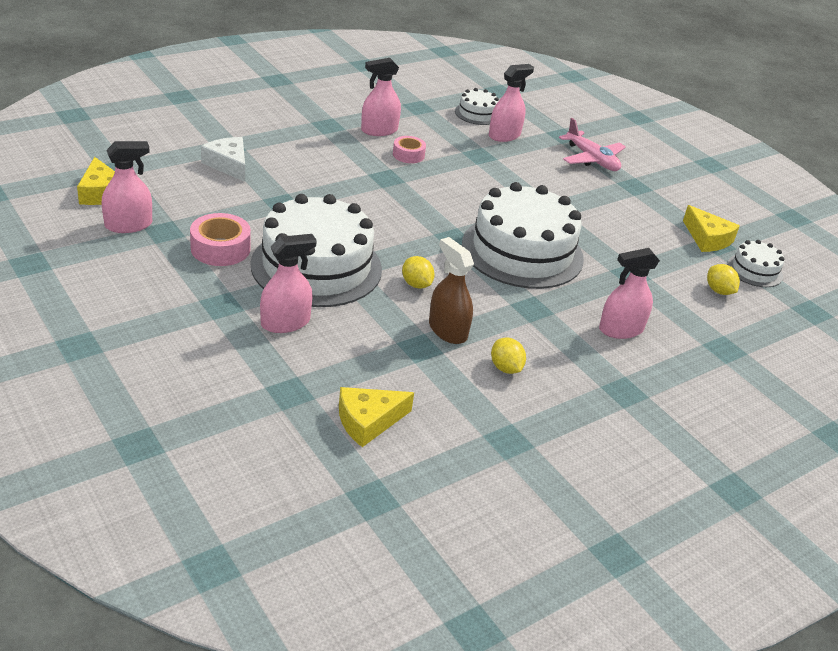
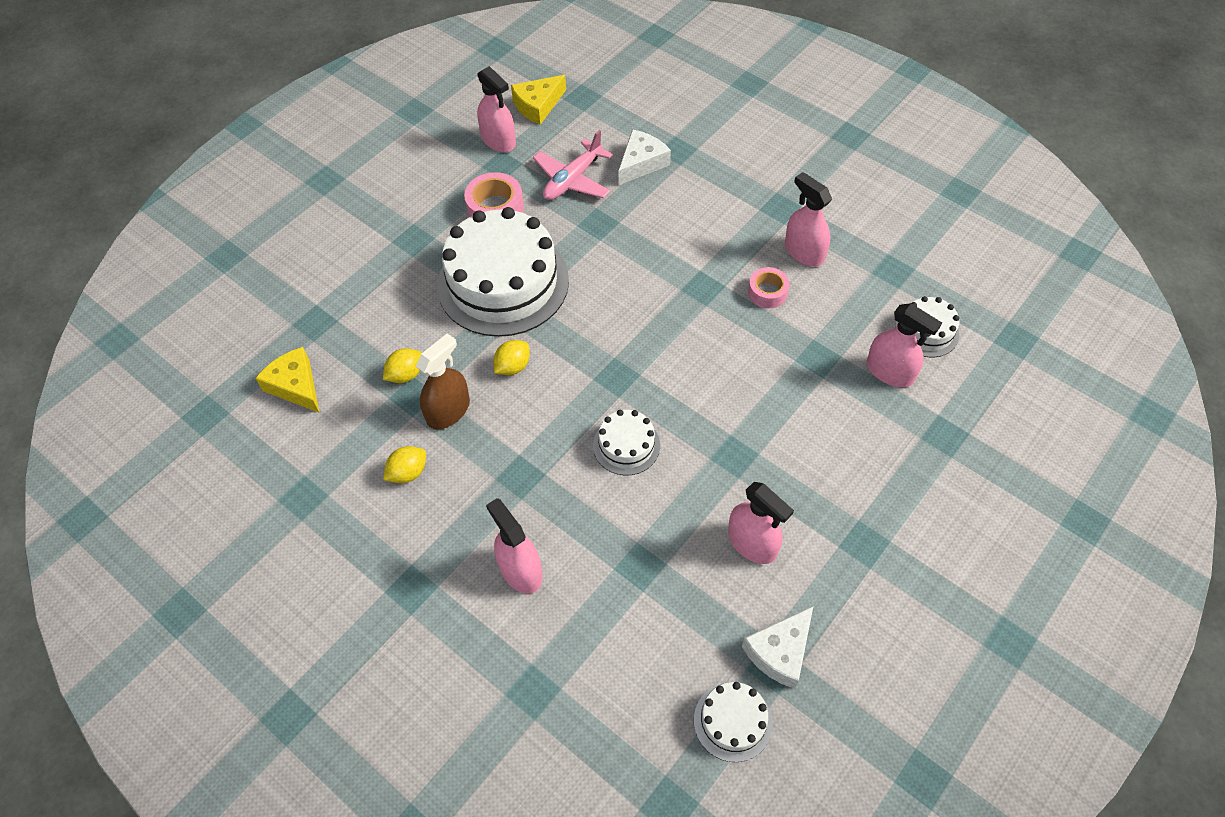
camera: 80 degrees right, 20 degrees up
(285, 322) = (407, 289): pink spray bottle -> pink spray bottle (752, 543)
(522, 251) = (626, 445): white cake -> white cake, size x0.46
(591, 159) = (902, 480): pink plane -> pink plane (572, 180)
(707, 238) = (780, 652): yellow cheese -> white cheese
(719, 291) = (656, 676): yellow lemon -> yellow lemon (406, 374)

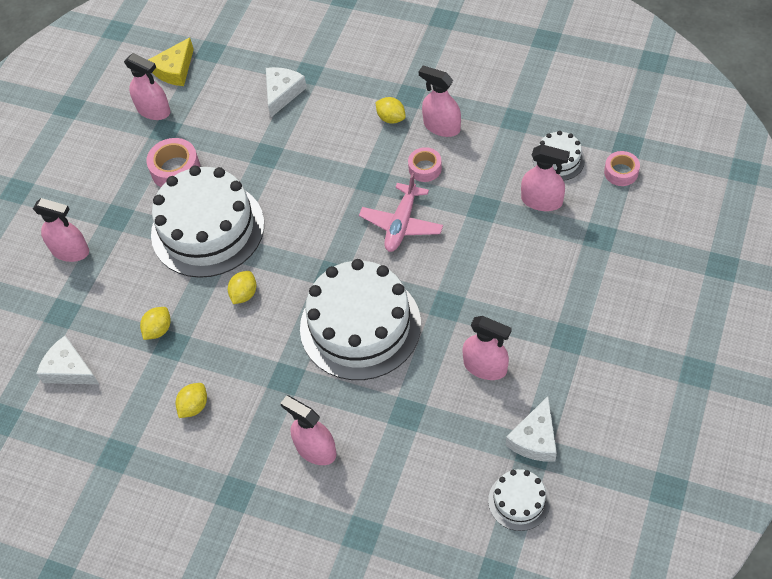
camera: 15 degrees left, 0 degrees up
(295, 386) = (69, 369): yellow cheese -> white cheese
(351, 260) = (70, 251): none -> pink spray bottle
(448, 411) = (206, 347): brown spray bottle -> none
(572, 180) = (230, 125): pink plane -> pink plane (401, 224)
(626, 445) = (360, 326): white cake -> white cake, size x2.18
(750, 225) = (391, 118): none -> yellow lemon
(997, 369) = (621, 172): none -> pink tape

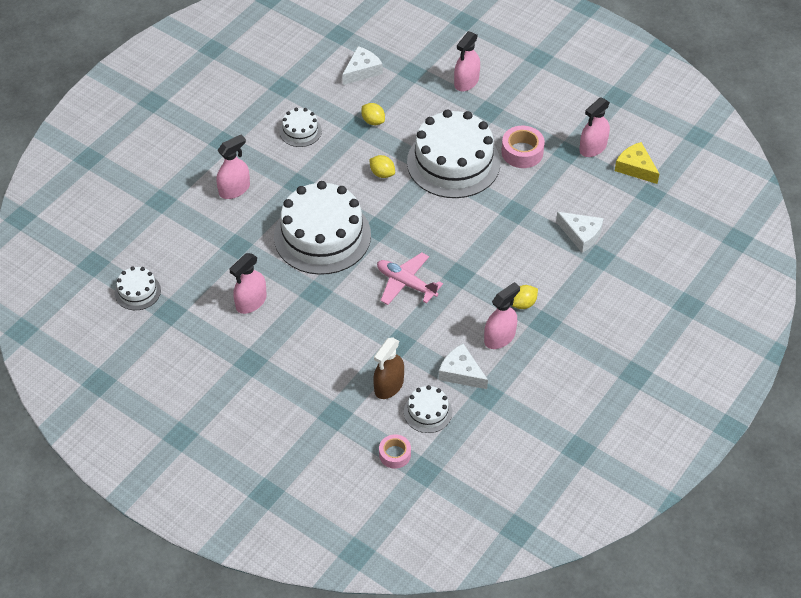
camera: 100 degrees right, 5 degrees down
(194, 406) = (300, 131): yellow lemon -> white cake
(425, 168) = (457, 313): pink tape -> none
(535, 439) = (178, 315): white cheese -> white cheese (461, 373)
(542, 201) = (389, 386): pink spray bottle -> brown spray bottle

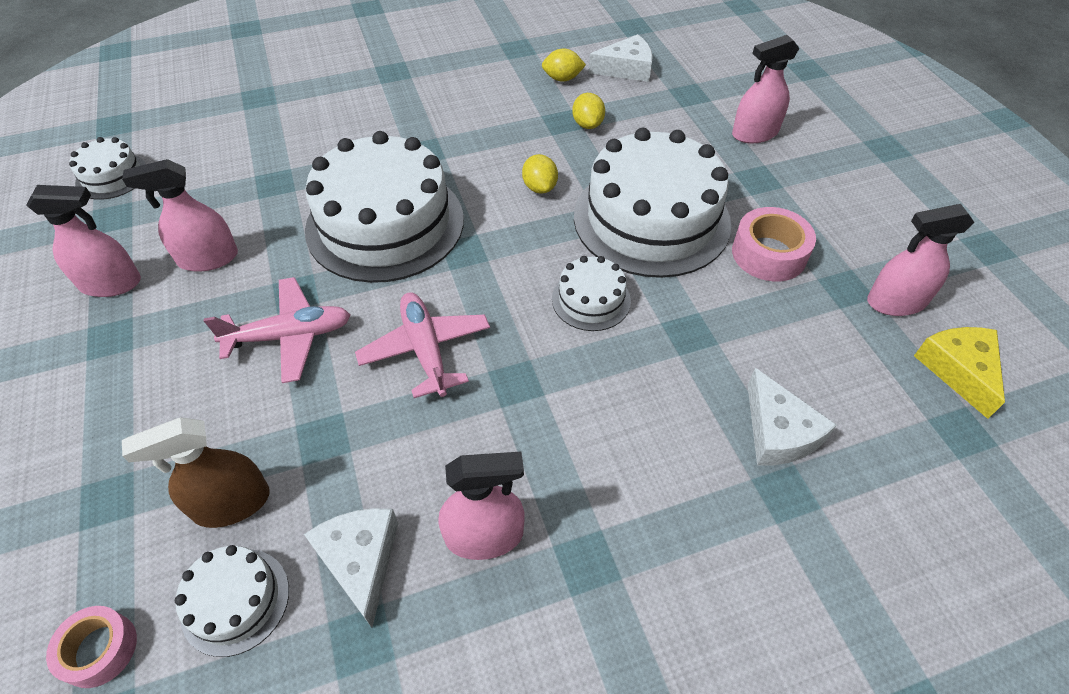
camera: 35 degrees right, 0 degrees up
(234, 189) = (346, 122): pink spray bottle -> pink spray bottle (111, 283)
(300, 131) = (488, 97): white cake -> white cake (591, 300)
(337, 313) = (289, 336): none -> pink plane
(523, 304) = (578, 497): yellow lemon -> yellow lemon (562, 79)

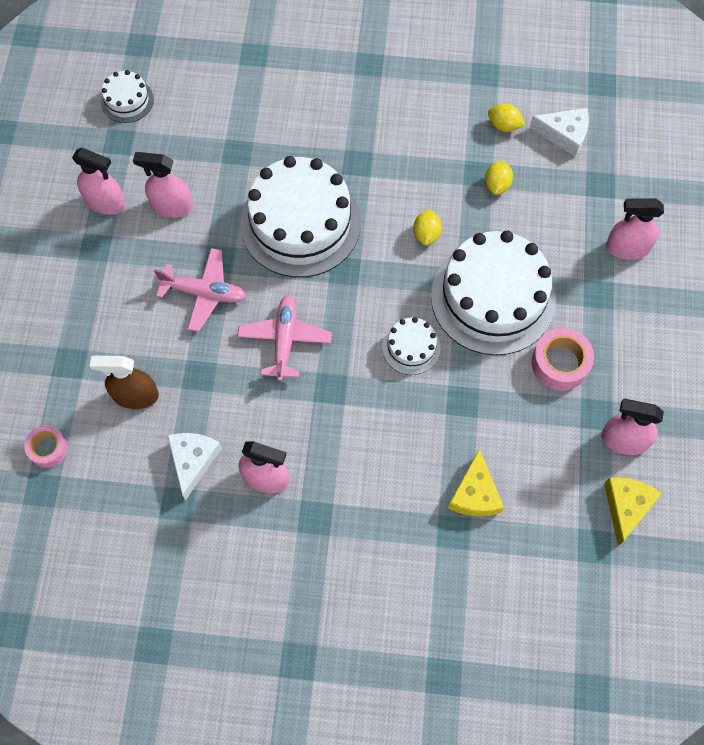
camera: 25 degrees right, 15 degrees up
(235, 601) = (121, 453): white cake -> none
(778, 432) = (475, 494): white cheese -> yellow cheese

